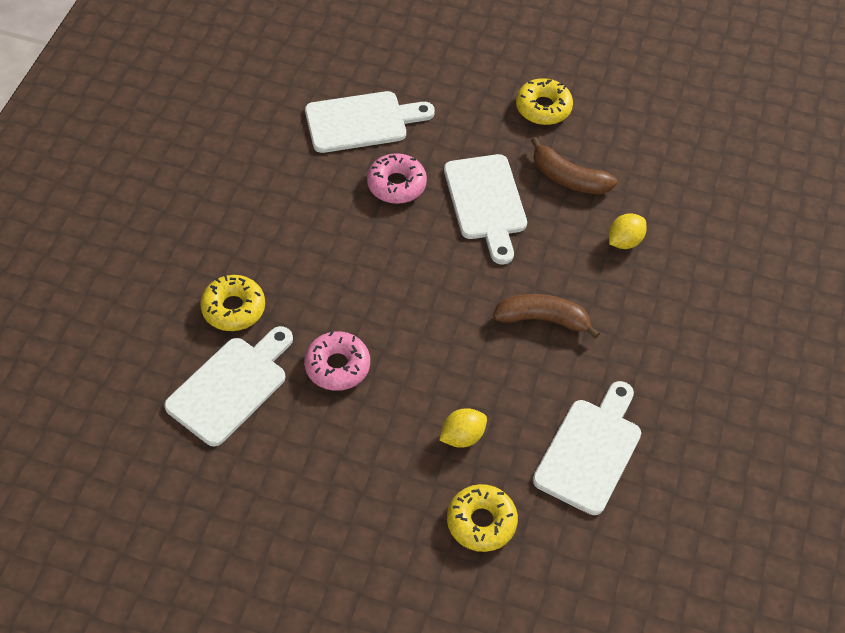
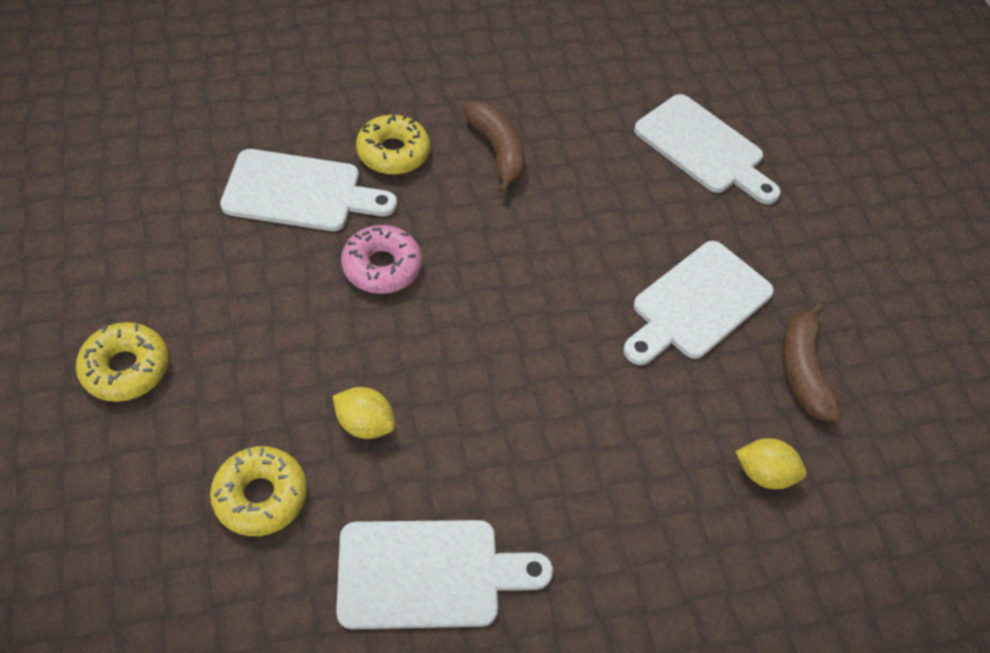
camera: 55 degrees right, 0 degrees up
(396, 184) = (650, 213): pink donut -> none
(543, 108) = (878, 300): yellow donut -> yellow donut (125, 368)
(543, 319) = (581, 435): brown banana -> brown banana (497, 151)

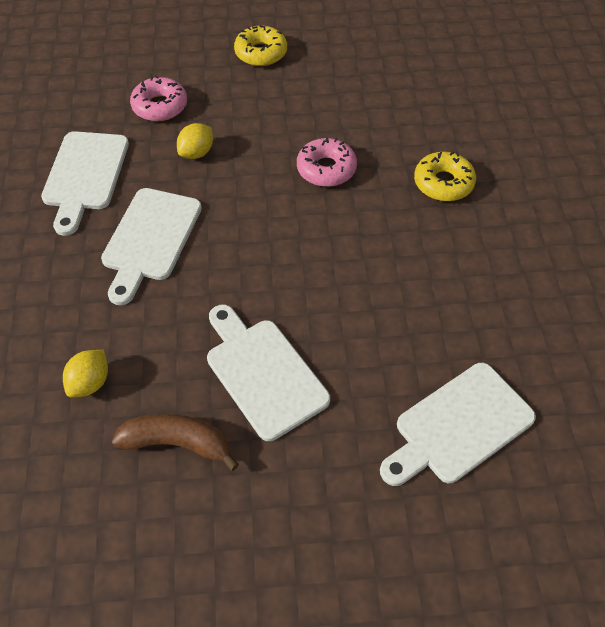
camera: 105 degrees right, 0 degrees up
(260, 496) = (160, 106): yellow donut -> pink donut
(300, 192) = (400, 129): white cutting board -> white cutting board (150, 239)
(497, 151) = (447, 252): brown banana -> none

